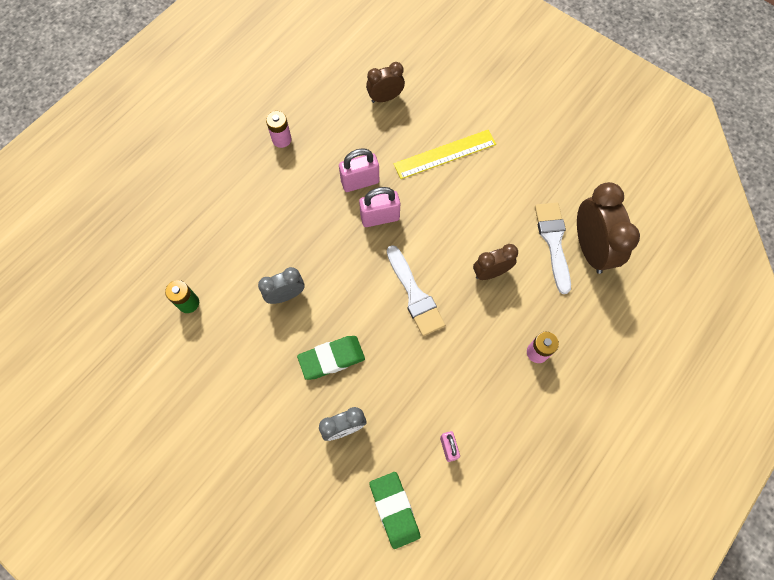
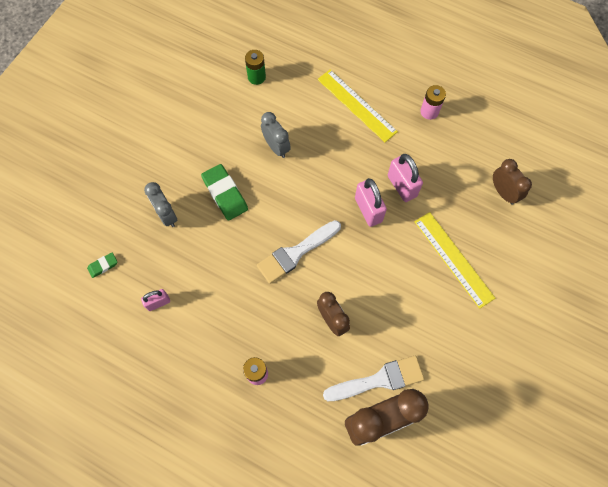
camera: 80 degrees right, 0 degrees up
(255, 205) = (356, 105): none -> yellow ruler
(394, 509) = (103, 266): green eraser -> green eraser, size x0.52

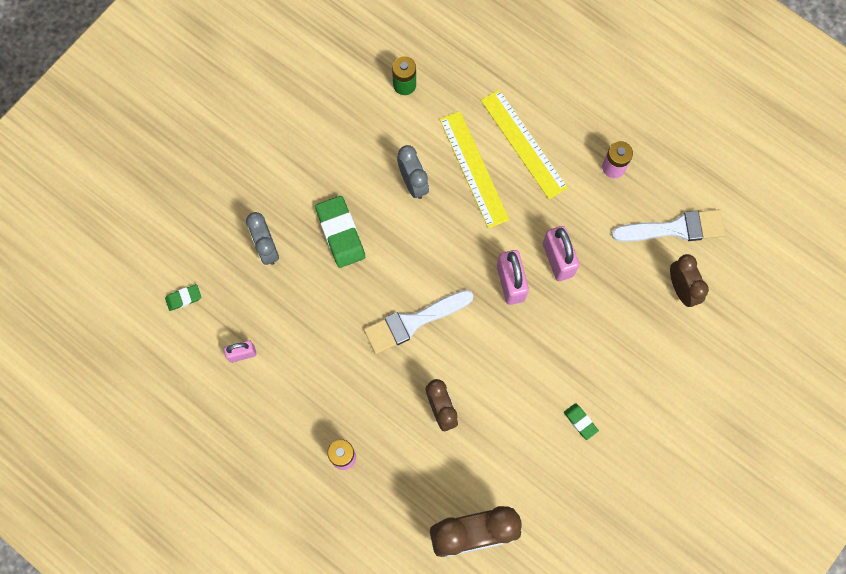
camera: 10 degrees right, 5 degrees up
(379, 380) = (482, 489): white brush -> white brush (675, 228)
(448, 310) = (580, 422): none -> green eraser
(453, 259) = (601, 361): yellow ruler -> yellow ruler (474, 169)

